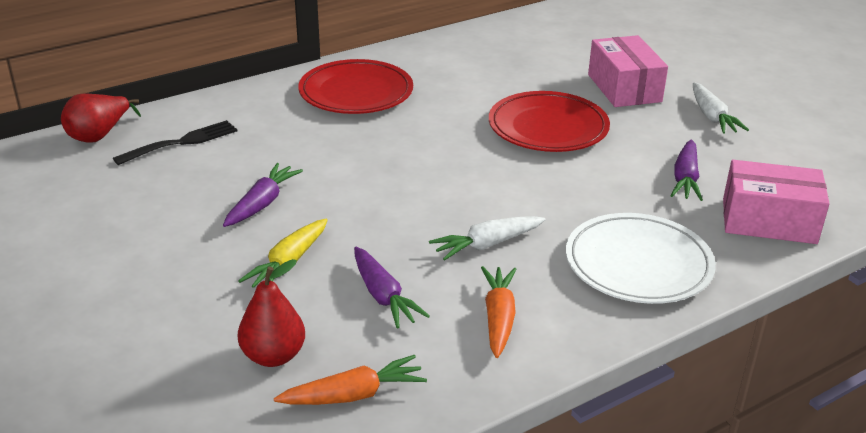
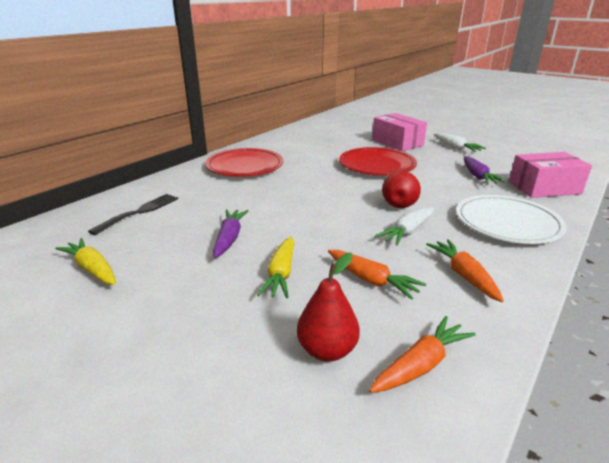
camera: 20 degrees left, 5 degrees down
(98, 209) = (92, 269): none -> yellow carrot
(99, 135) = (68, 219): red pear -> red pear (400, 203)
(383, 296) = (371, 280): purple carrot -> orange carrot

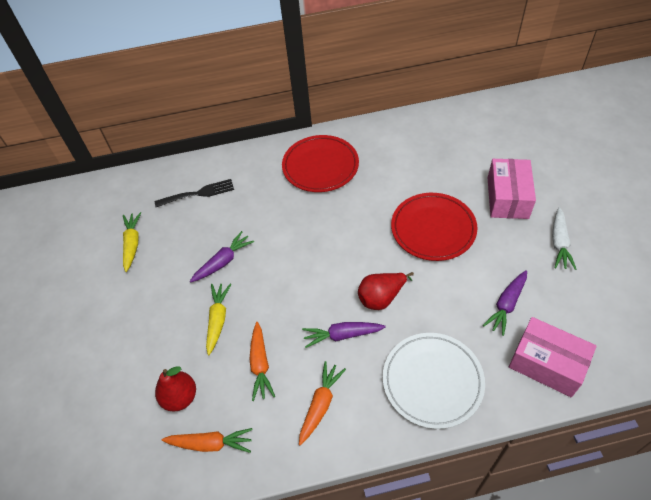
camera: 45 degrees right, 25 degrees up
(281, 274) = (218, 320): yellow carrot -> yellow carrot turned 135 degrees clockwise
(407, 231) = (342, 335): white carrot -> purple carrot

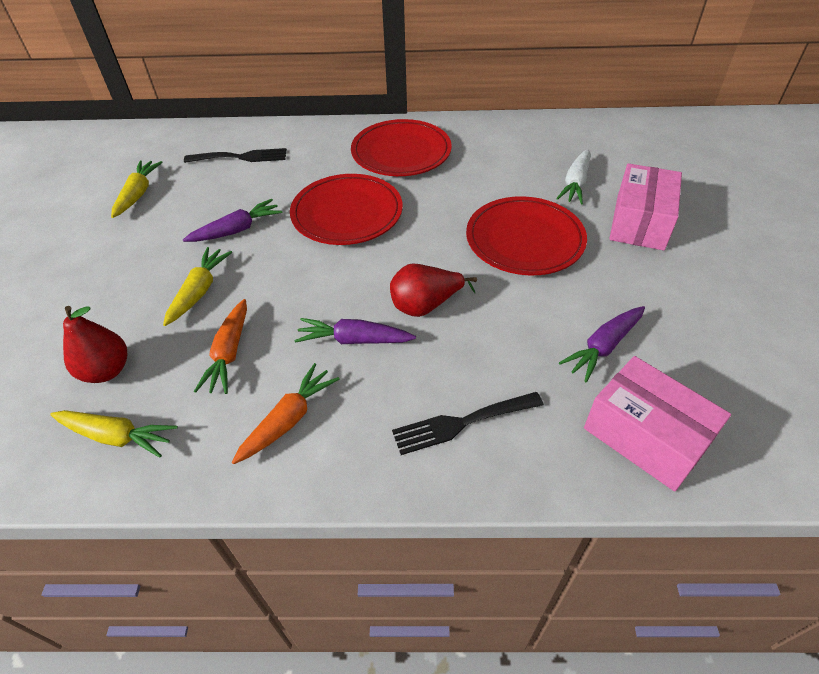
camera: 10 degrees right, 5 degrees down
(210, 444) = (116, 436): orange carrot -> yellow carrot
(299, 231) = (347, 214): none -> red plate
(432, 381) = (461, 423): white plate -> black fork
(559, 243) = (702, 286): white carrot -> white carrot (575, 183)

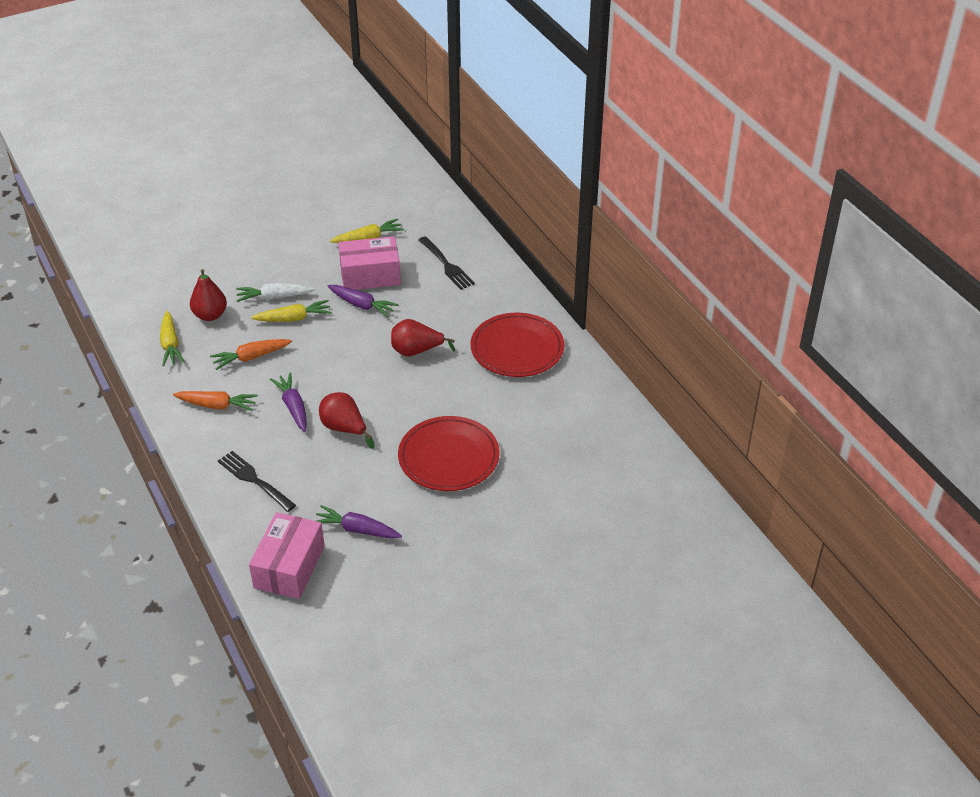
camera: 60 degrees right, 5 degrees down
(347, 214) = (416, 351): red plate -> red pear
(575, 183) = (547, 467): white carrot -> white carrot (274, 297)
(639, 222) = (517, 519): pink box -> pink box (370, 275)

